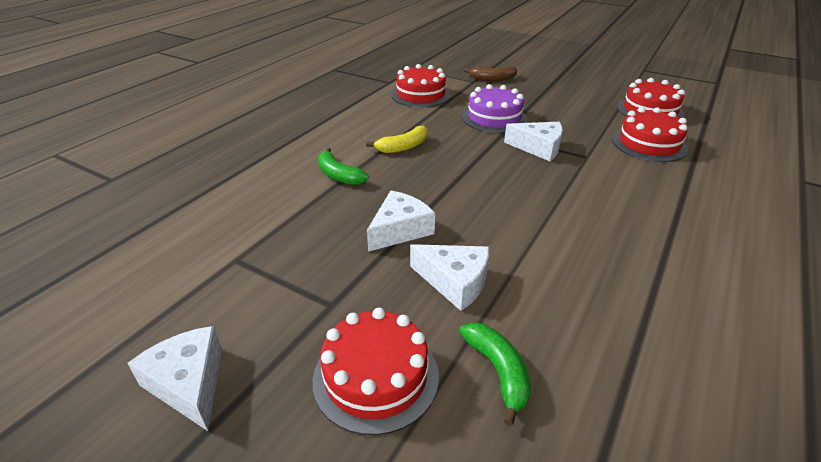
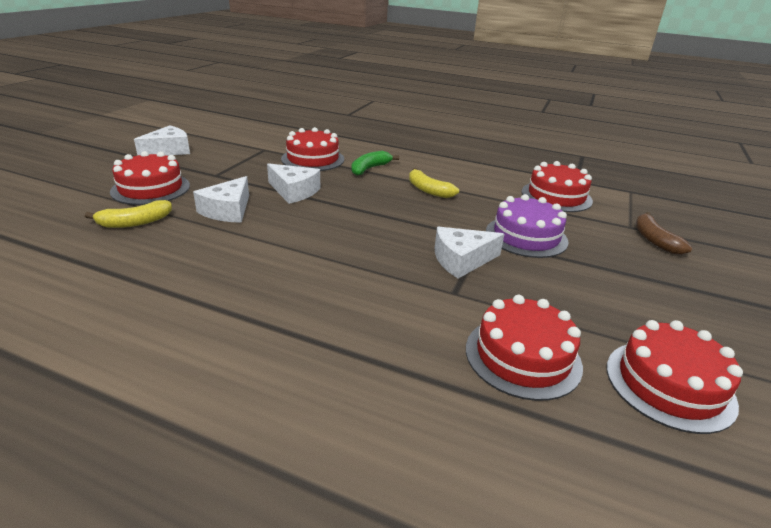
camera: 80 degrees right, 5 degrees down
(293, 215) = (313, 159): none -> red cake
(498, 371) = (135, 222): green banana -> yellow banana
(538, 148) = (461, 260): white cheese -> white cheese turned 60 degrees clockwise

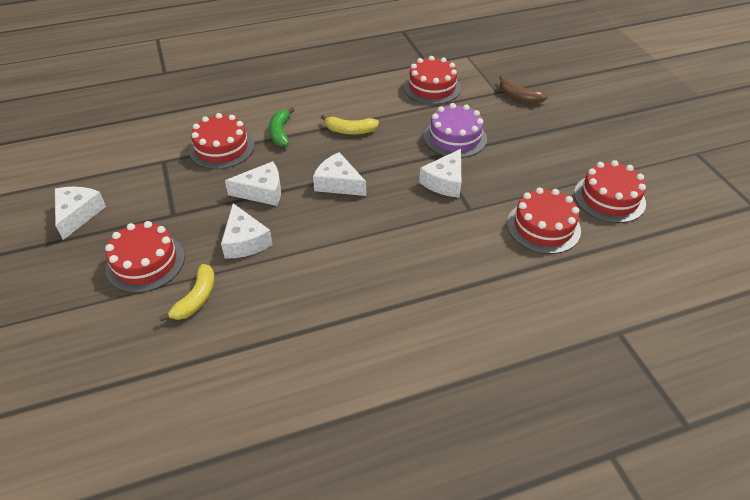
camera: 40 degrees left, 15 degrees up
(360, 214) = (338, 183): none -> white cheese

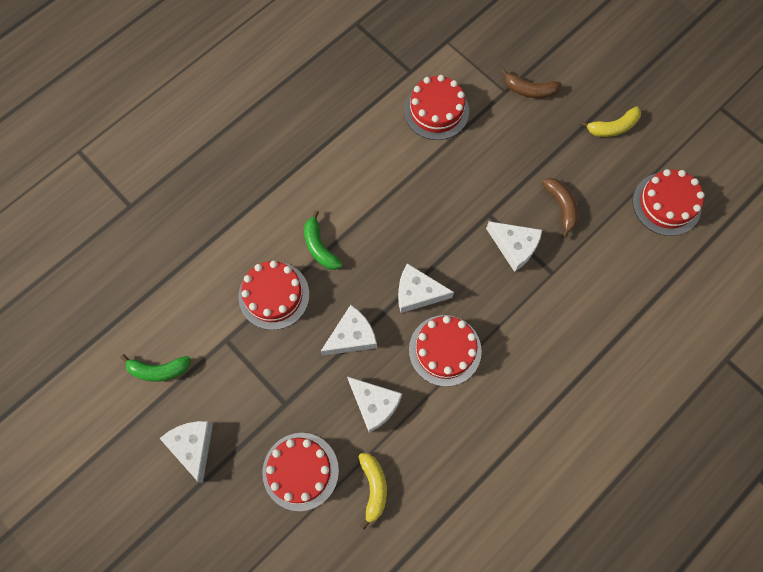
camera: 25 degrees left, 25 degrees up
(98, 161) = (159, 370): none -> green banana
(350, 131) = (388, 214): yellow banana -> yellow banana (612, 127)
(445, 182) = (514, 246): white cheese -> white cheese turned 60 degrees counterclockwise
(455, 137) = (495, 180): purple cake -> none
(504, 170) = (561, 207): none -> brown banana
(543, 227) = (624, 266): red cake -> red cake (445, 350)

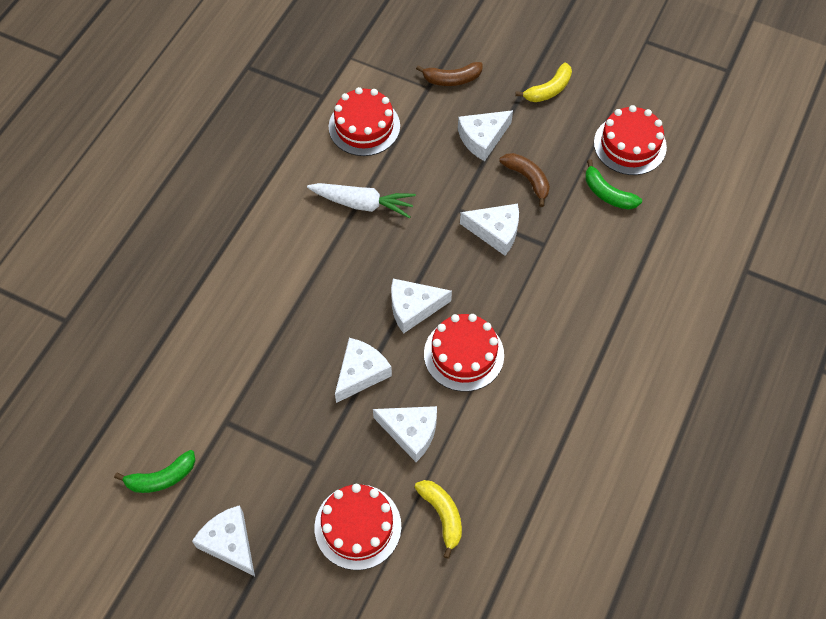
camera: 20 degrees left, 10 degrees down
(274, 295) = (261, 360): red cake -> none
(319, 247) = (292, 296): green banana -> green banana (607, 194)
(409, 182) = (363, 204): none -> white carrot
(535, 155) = (482, 138): none -> white cheese

